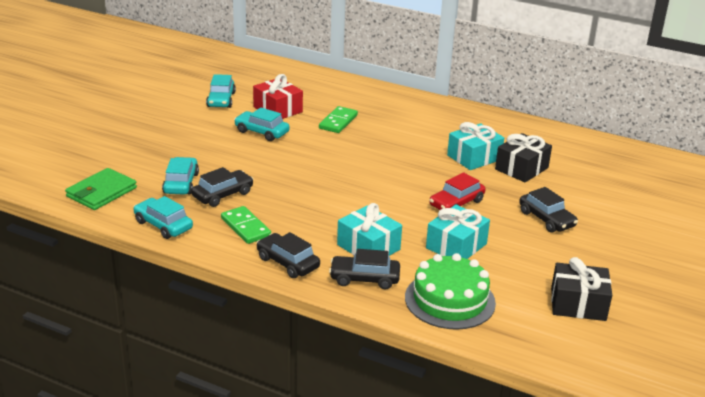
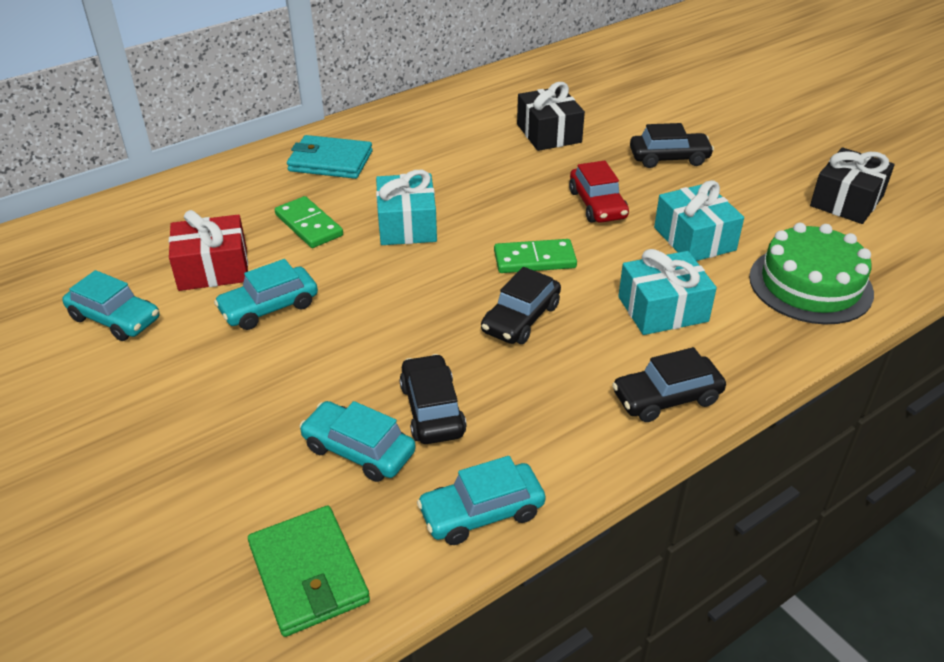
camera: 60 degrees left, 10 degrees up
(246, 227) = (546, 412): green domino -> green domino (534, 259)
(364, 278) = (737, 338): black car -> black car (521, 318)
(404, 110) = (330, 161): none -> turquoise wallet
(474, 157) = (498, 154): turquoise gift -> turquoise gift (407, 225)

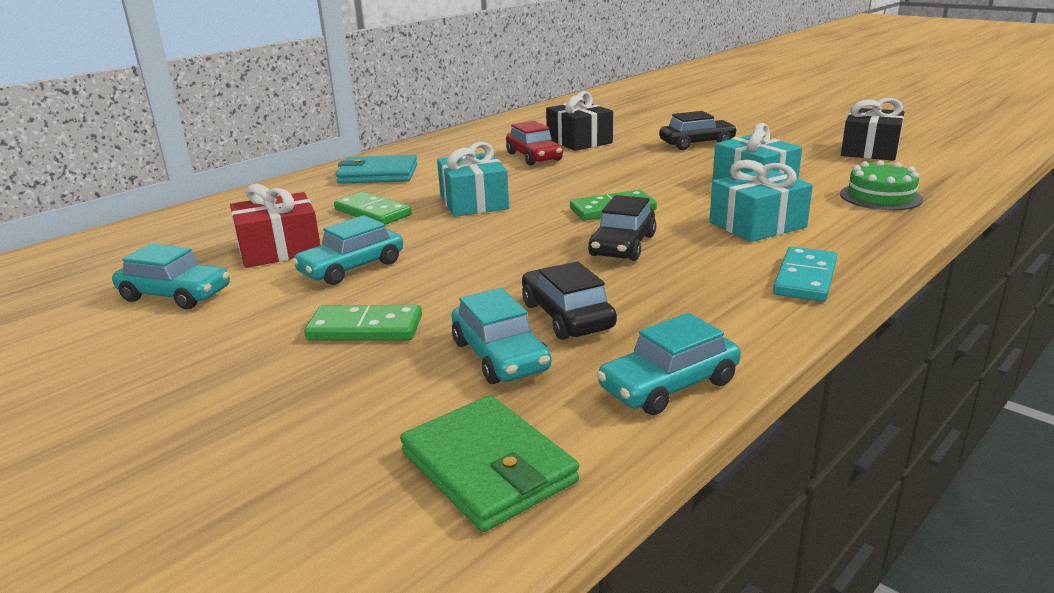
camera: 10 degrees left, 15 degrees down
(260, 393) = (365, 328): none -> green domino
(359, 450) = (500, 356): turquoise car -> turquoise car turned 135 degrees counterclockwise
(597, 204) = (650, 173): red car -> red car (534, 157)
(666, 398) = (805, 278): black car -> turquoise domino
(810, 285) = (880, 196): green cake -> green cake, size x0.66

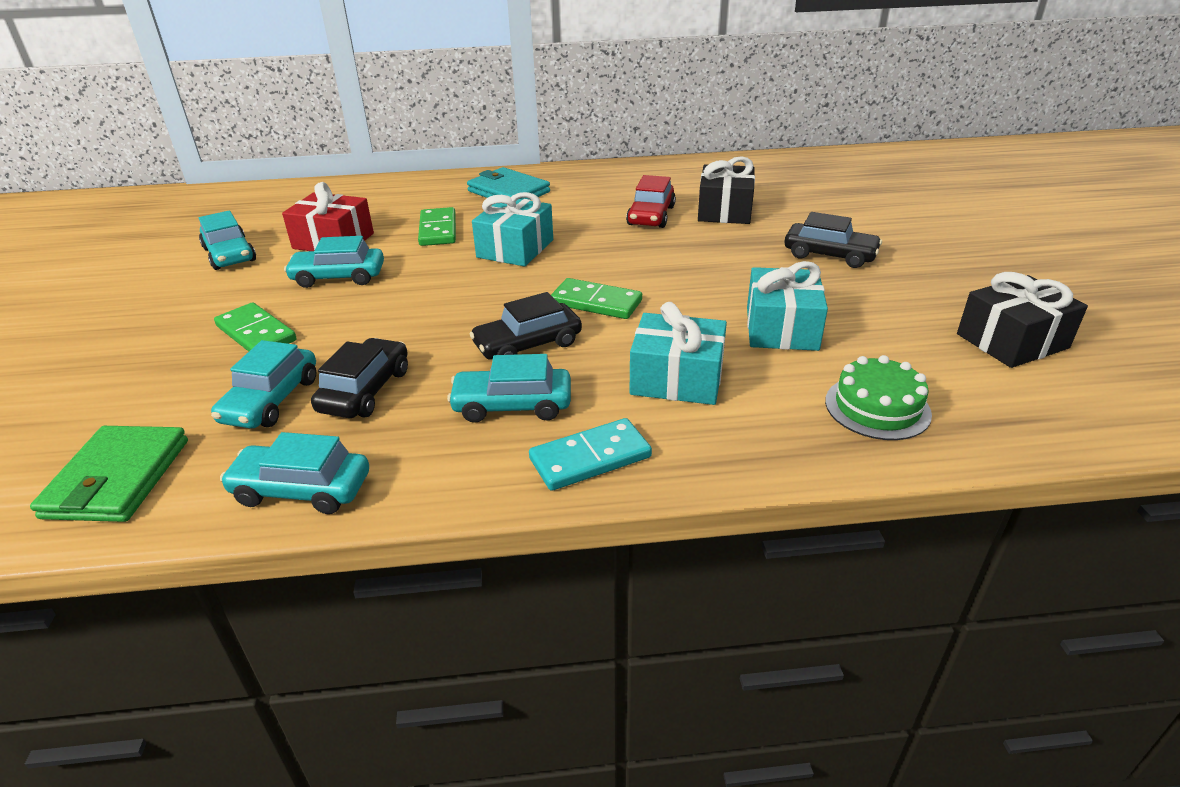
camera: 40 degrees right, 10 degrees up
(694, 277) = (512, 405): none -> turquoise car

